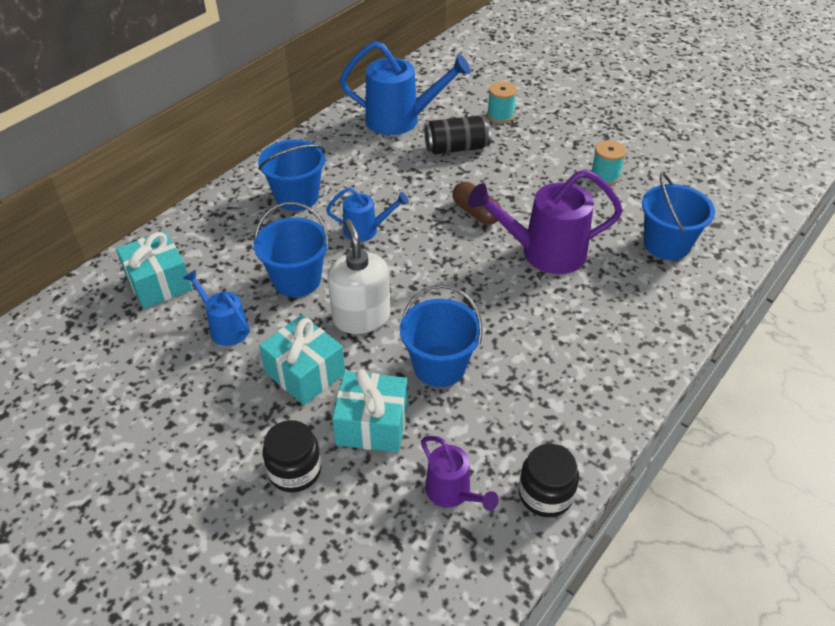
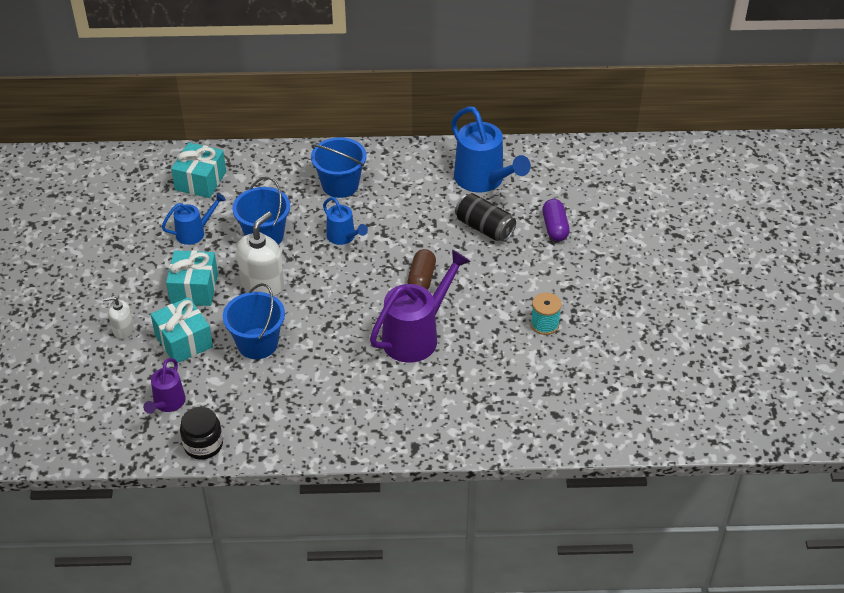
camera: 50 degrees right, 0 degrees up
(225, 327) = (195, 232): blue watering can -> blue watering can turned 60 degrees clockwise
(295, 470) = (123, 329): black jar -> white soap dispenser
(500, 115) = (555, 227): turquoise spool -> purple capsule
(543, 252) = (417, 335): purple watering can -> purple watering can turned 90 degrees clockwise
(666, 244) = (498, 396): blue bucket -> none

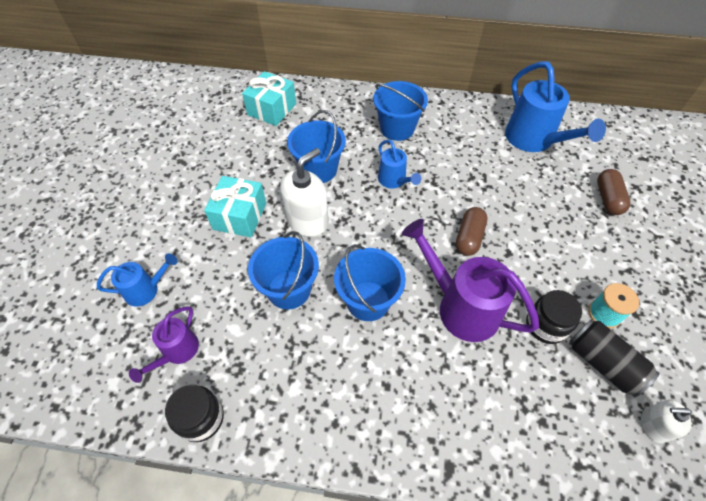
camera: 10 degrees right, 10 degrees up
(123, 329) = (159, 252): white soap dispenser -> white soap dispenser (653, 425)
(183, 341) = (215, 275): turquoise gift -> none
(195, 232) = (255, 157): blue watering can -> blue watering can (147, 290)
(332, 342) = (368, 301): none -> blue bucket
(417, 335) = (460, 306): purple watering can -> purple watering can turned 105 degrees counterclockwise
(484, 228) = (535, 189): black can -> black can (603, 363)
(493, 340) = (546, 325): none -> black jar
(555, 227) = (608, 198): purple capsule -> brown capsule

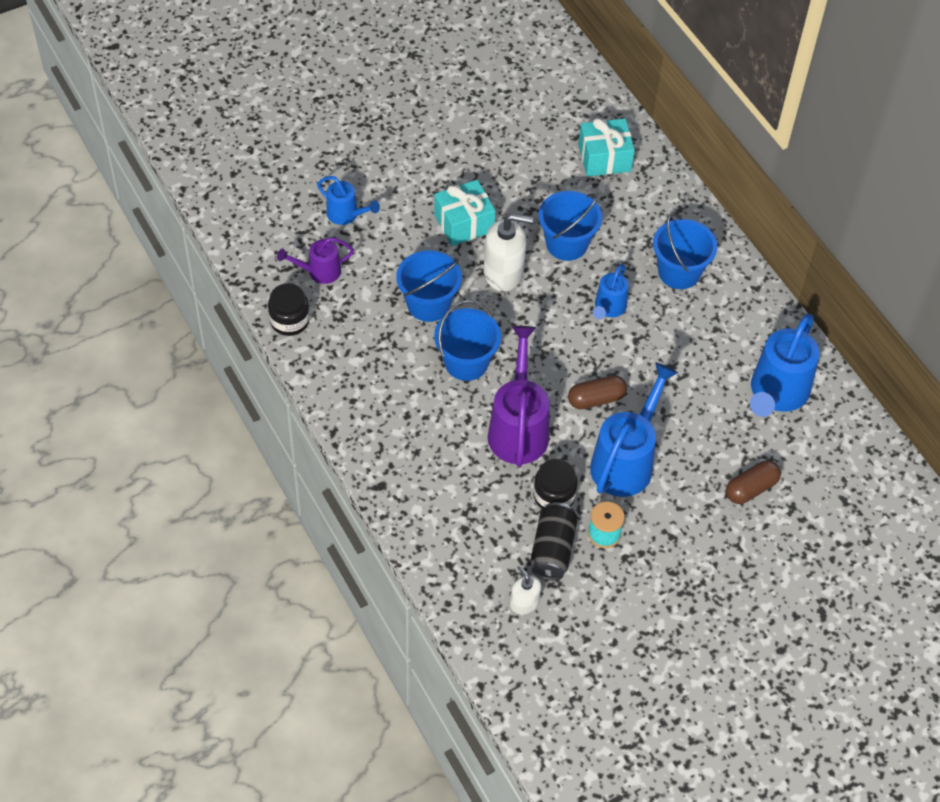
camera: 50 degrees right, 0 degrees up
(539, 254) = (626, 461): none -> blue watering can

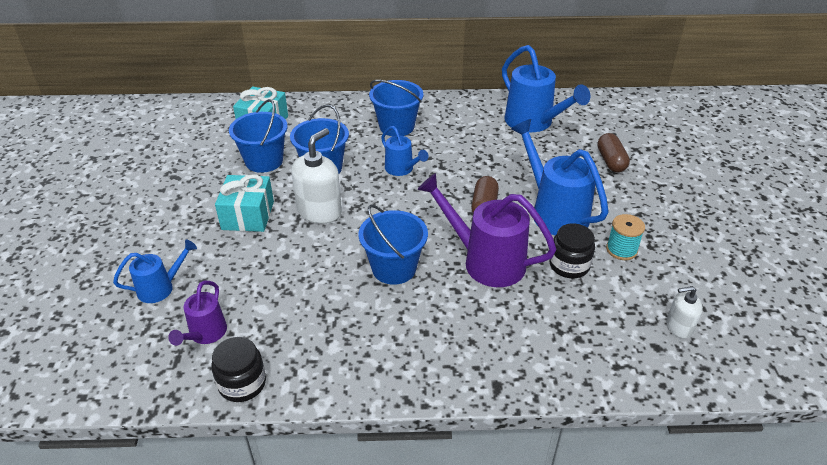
camera: 60 degrees left, 15 degrees down
(428, 304) = (312, 269): blue bucket -> blue bucket (264, 161)
(552, 550) = (626, 287): black can -> none

